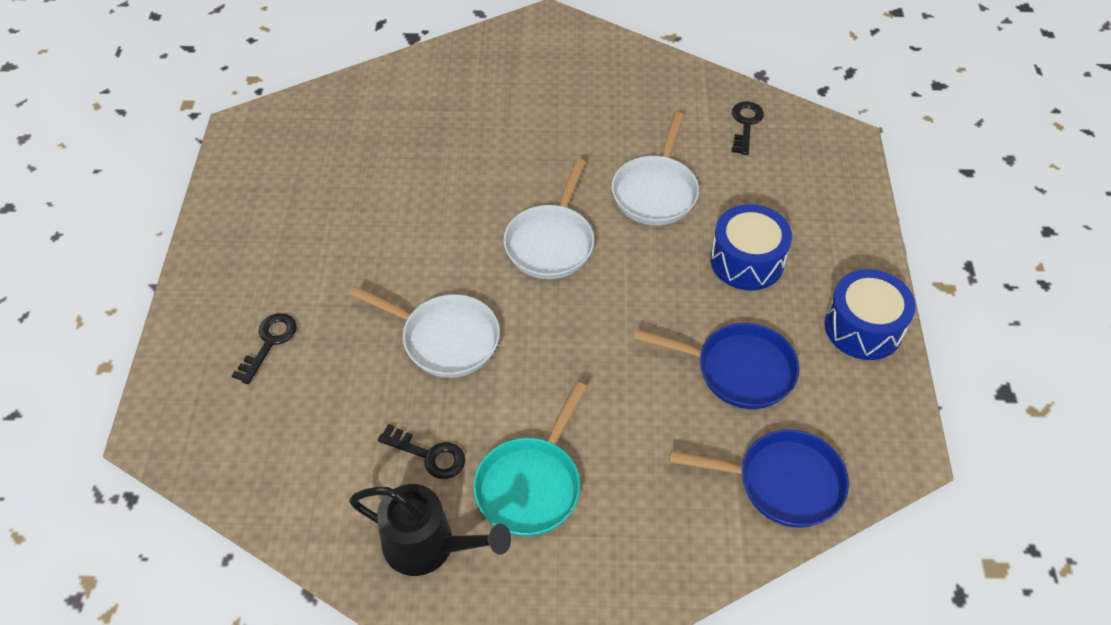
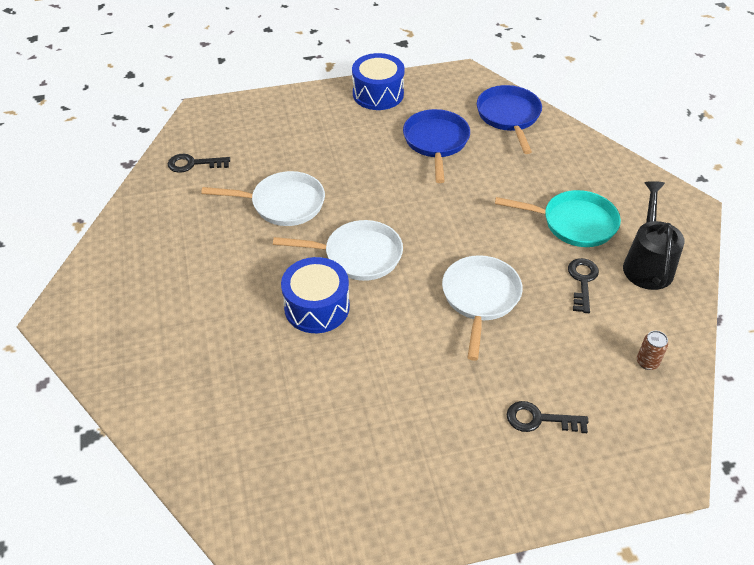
camera: 105 degrees left, 5 degrees down
(285, 475) = (647, 362): none -> brown can
(747, 261) = (339, 148): blue drum -> blue drum (317, 307)

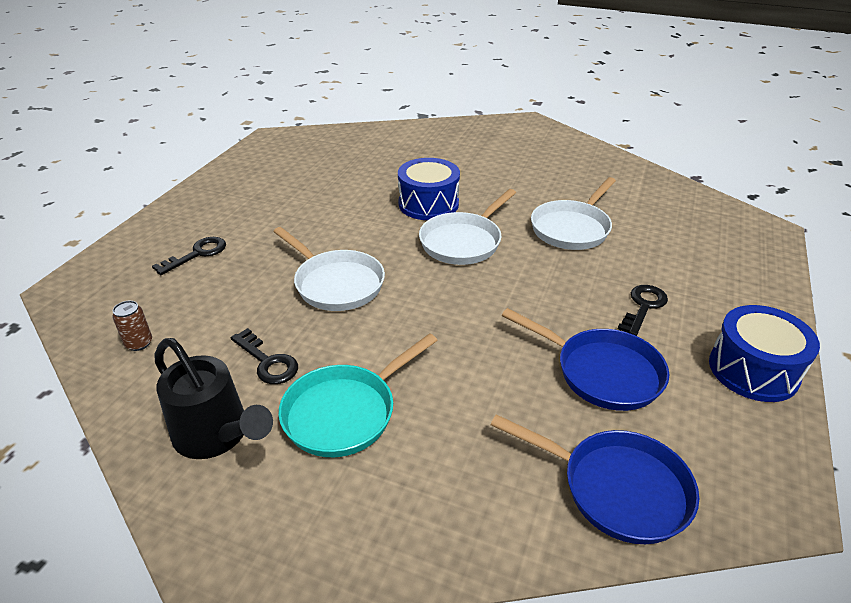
camera: 125 degrees right, 10 degrees down
(193, 164) = (672, 202): black key -> black key (643, 307)

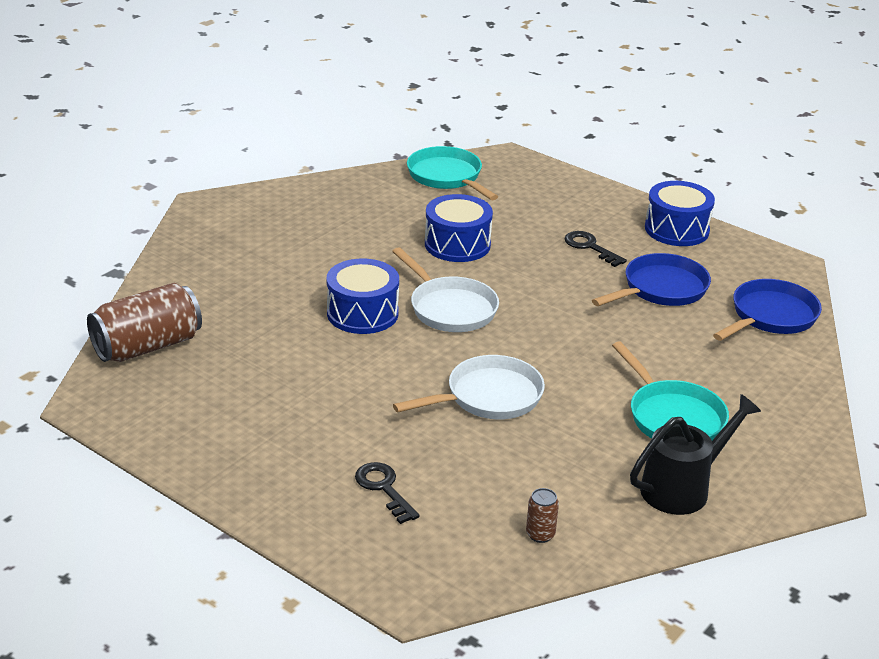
camera: 75 degrees left, 5 degrees down
(267, 362) = (596, 452): black key -> none
(341, 140) = (147, 346): none -> brown can
(572, 228) = (457, 244): white pan -> blue drum
(686, 204) = (447, 177): none -> turquoise pan

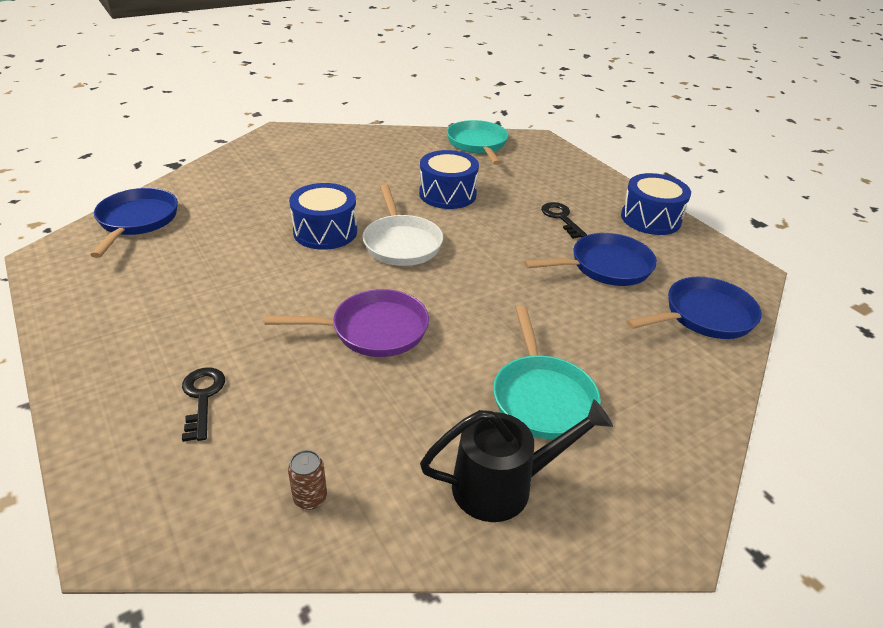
camera: 20 degrees right, 5 degrees up
(147, 346) = (137, 221): brown can -> blue pan
(488, 397) = (373, 330): white pan -> purple pan

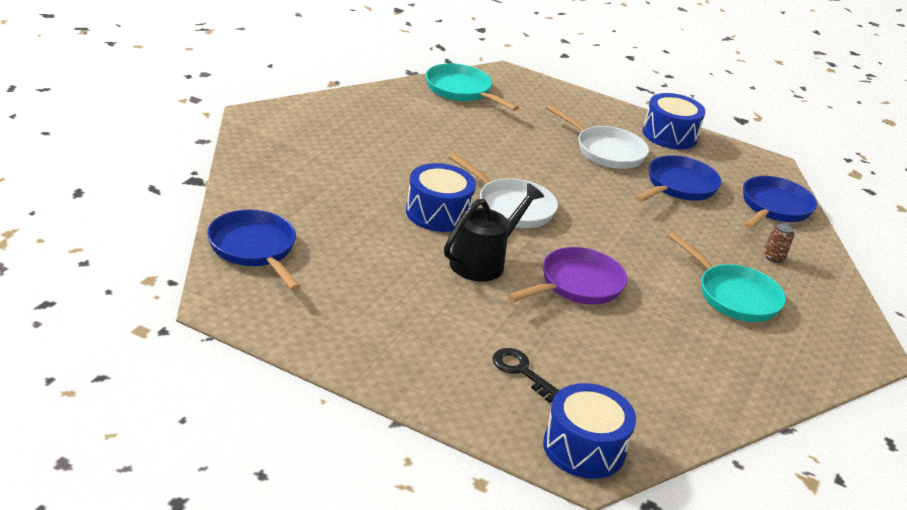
camera: 35 degrees left, 5 degrees down
(310, 498) = (670, 405): brown can -> brown can (774, 257)
(447, 194) = (494, 150): blue drum -> blue drum (584, 448)
(504, 485) = (768, 357): black watering can -> black watering can (483, 261)
(561, 218) = (606, 151): black key -> white pan

